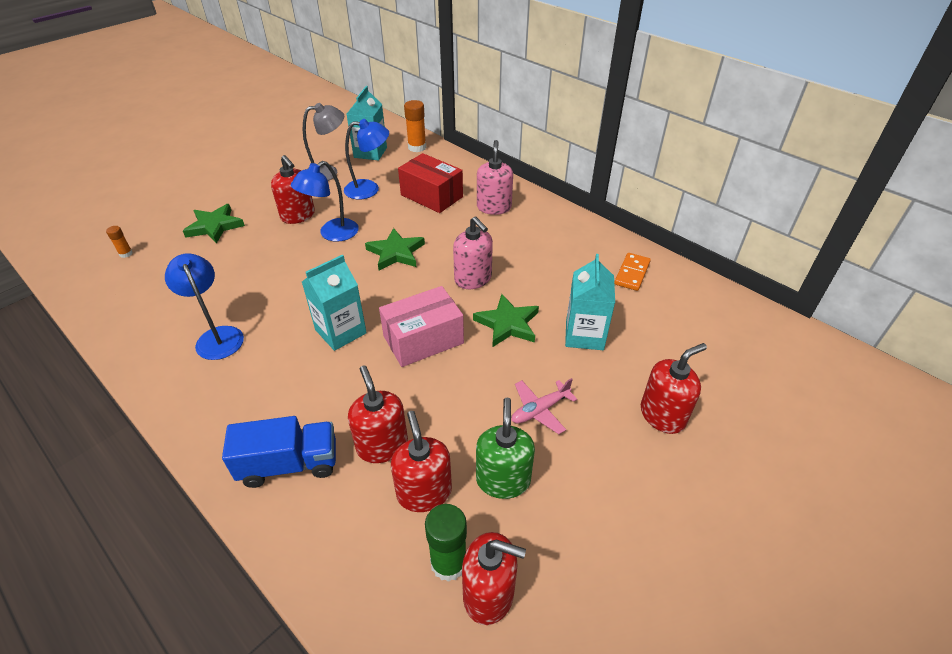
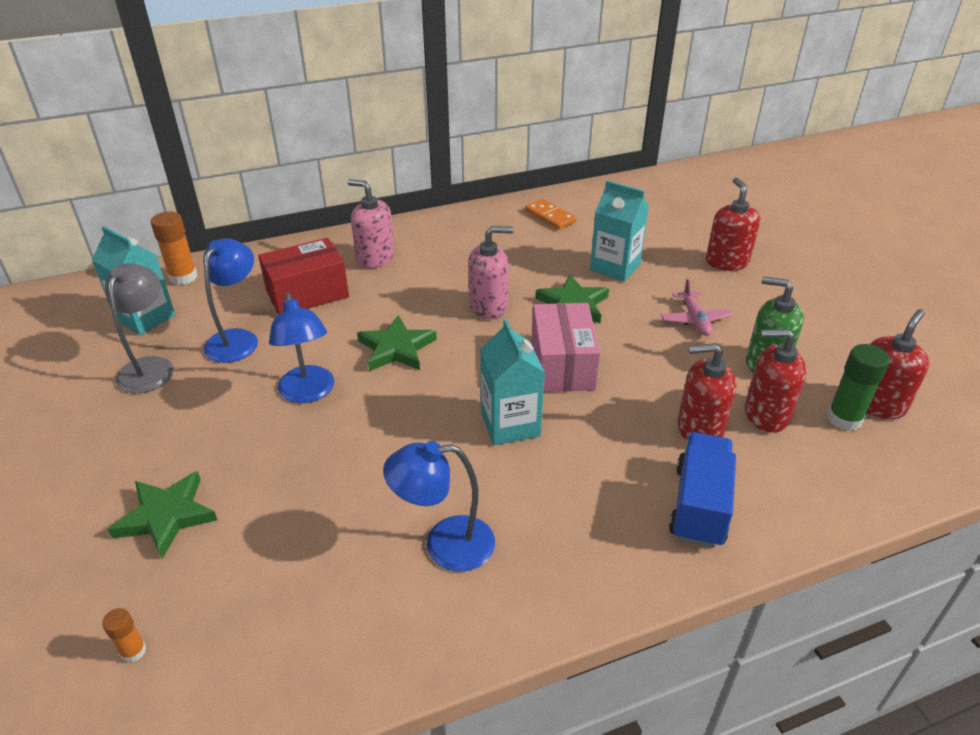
camera: 65 degrees left, 5 degrees down
(298, 216) = (232, 417): red soap dispenser -> none

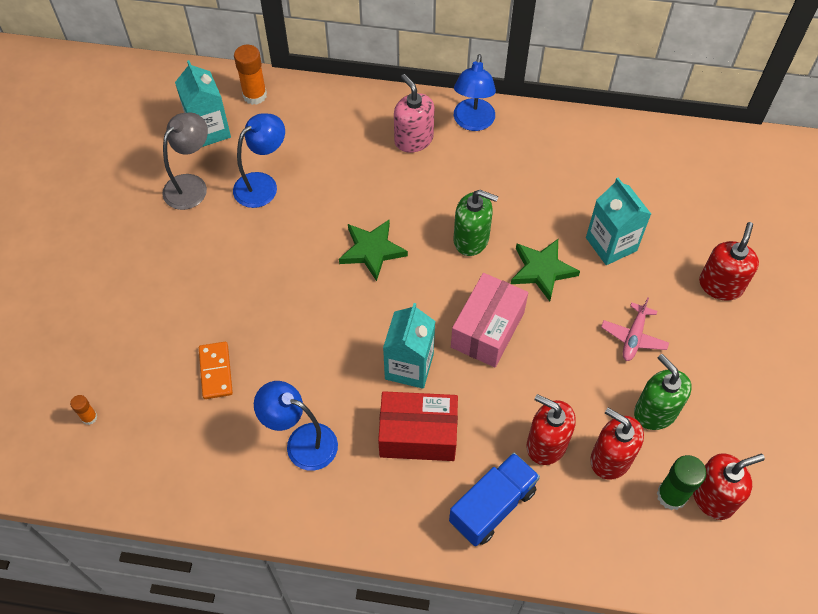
camera: 30 degrees right, 20 degrees up
(166, 516) = (146, 327): green star -> none
(307, 294) = (337, 158): red box -> red box (418, 435)
(308, 393) = (285, 264): blue lamp -> blue lamp (472, 122)
(489, 306) = (471, 239): pink soap dispenser -> green soap dispenser
(550, 216) = (599, 153): orange domino -> orange domino (216, 371)

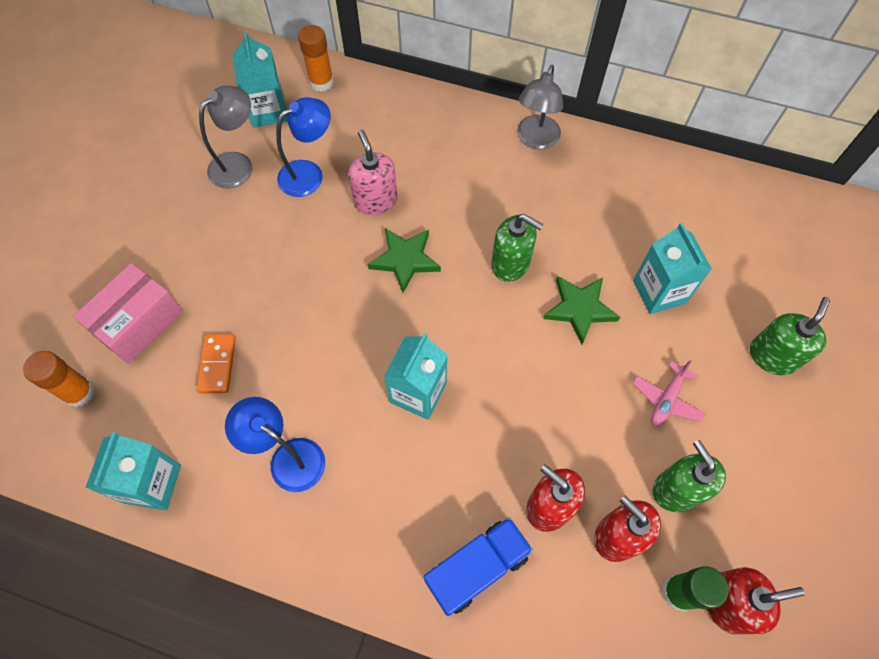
camera: 10 degrees right, 5 degrees up
(89, 417) = (79, 392): orange glue stick -> orange glue stick, size x1.86
(180, 485) = (152, 484): none -> turquoise carton
(413, 139) = (471, 149): pink soap dispenser -> pink soap dispenser (375, 200)
(418, 435) = (412, 471): red box -> none
(472, 122) = (535, 140): blue lamp -> grey lamp
(487, 330) = (509, 365): pink box -> pink box (139, 323)
(720, 285) = (772, 356): red soap dispenser -> green soap dispenser

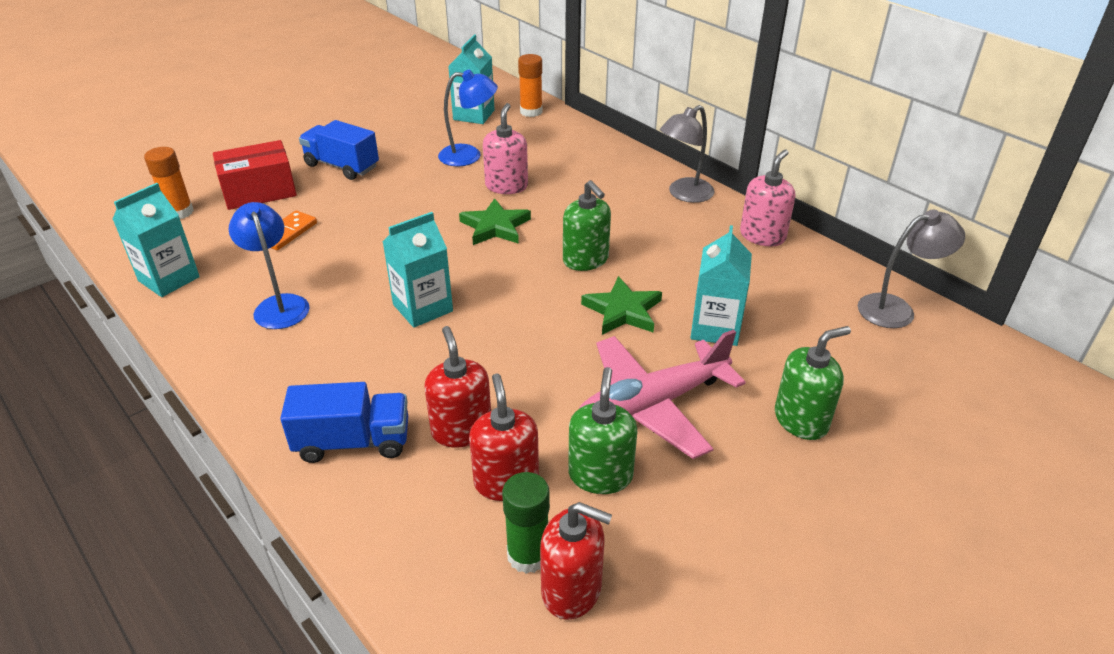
camera: 30 degrees right, 25 degrees down
(139, 323) = (259, 191): pink box -> red box
(194, 246) = (342, 166): none -> blue truck
(238, 164) = (421, 135): grey lamp -> grey lamp (896, 309)
(628, 164) = (762, 236): none -> pink soap dispenser
(666, 399) = (652, 405): pink plane -> pink plane, size x2.04

